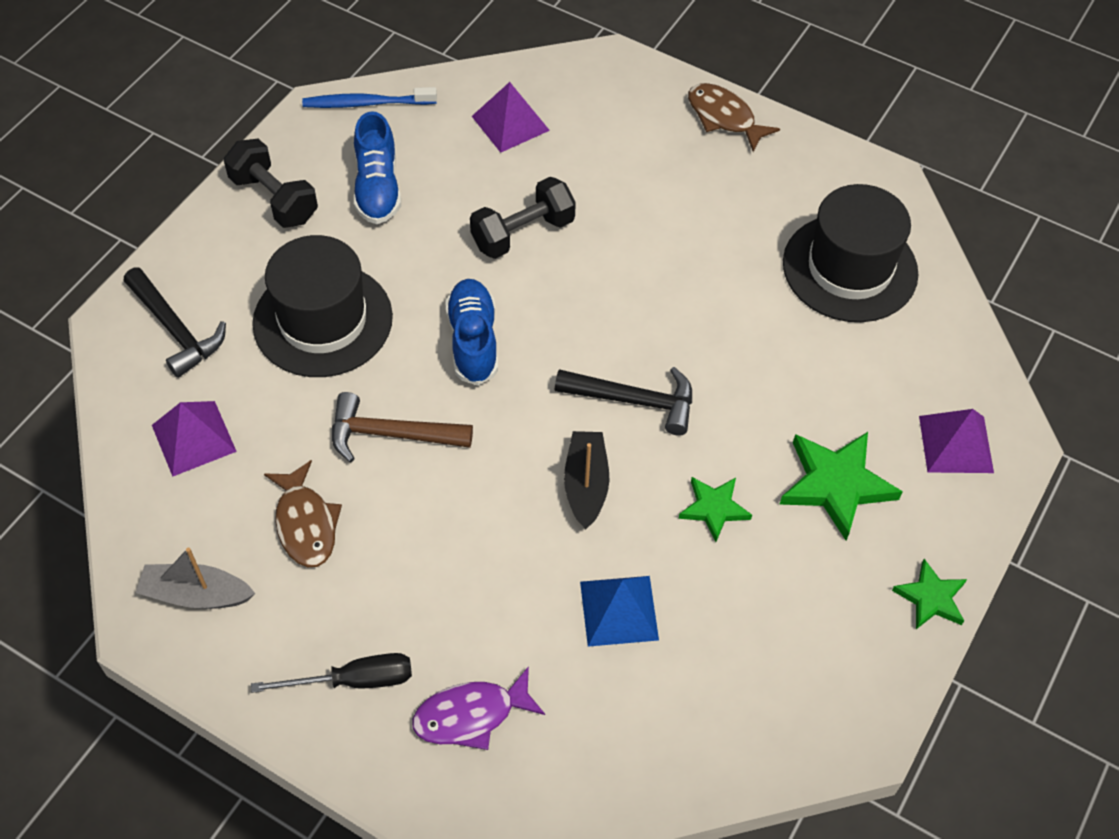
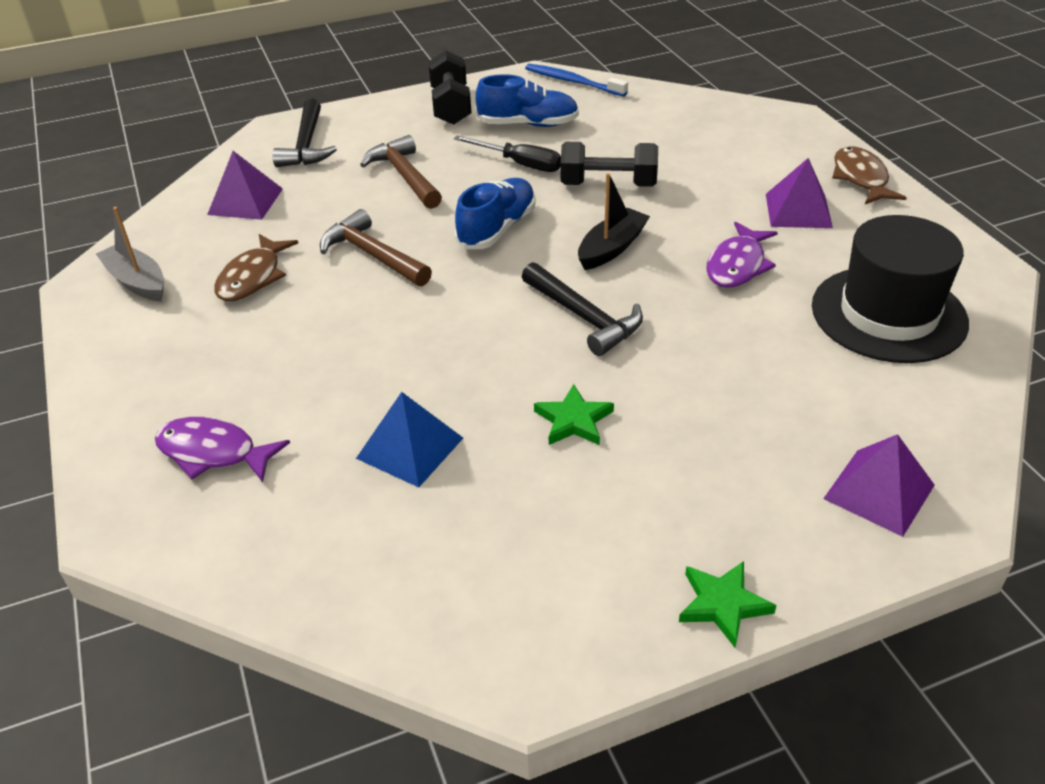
camera: 40 degrees right, 15 degrees down
(323, 320) = (405, 176): black hat -> brown hammer
(353, 680) = (164, 383): black screwdriver -> black screwdriver (519, 164)
(377, 187) = (528, 124): blue shoe -> blue shoe turned 120 degrees counterclockwise
(510, 123) = (669, 124): purple pyramid -> purple pyramid (798, 210)
(586, 485) = (481, 351): black boat -> black boat (611, 248)
(705, 275) = (737, 265): none -> purple fish
(836, 485) = (712, 461): green star -> none

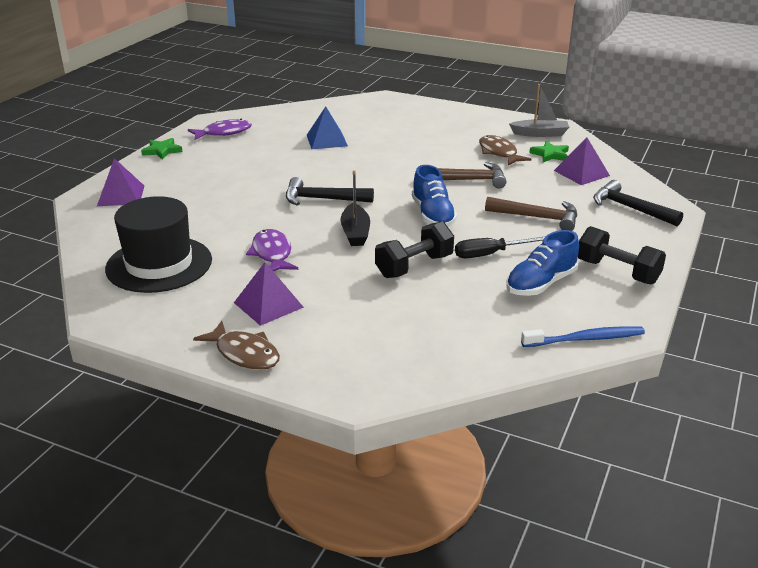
camera: 135 degrees right, 10 degrees down
(213, 452) = (393, 116): purple fish -> purple fish (224, 133)
(574, 420) = (275, 168): green star -> green star (550, 154)

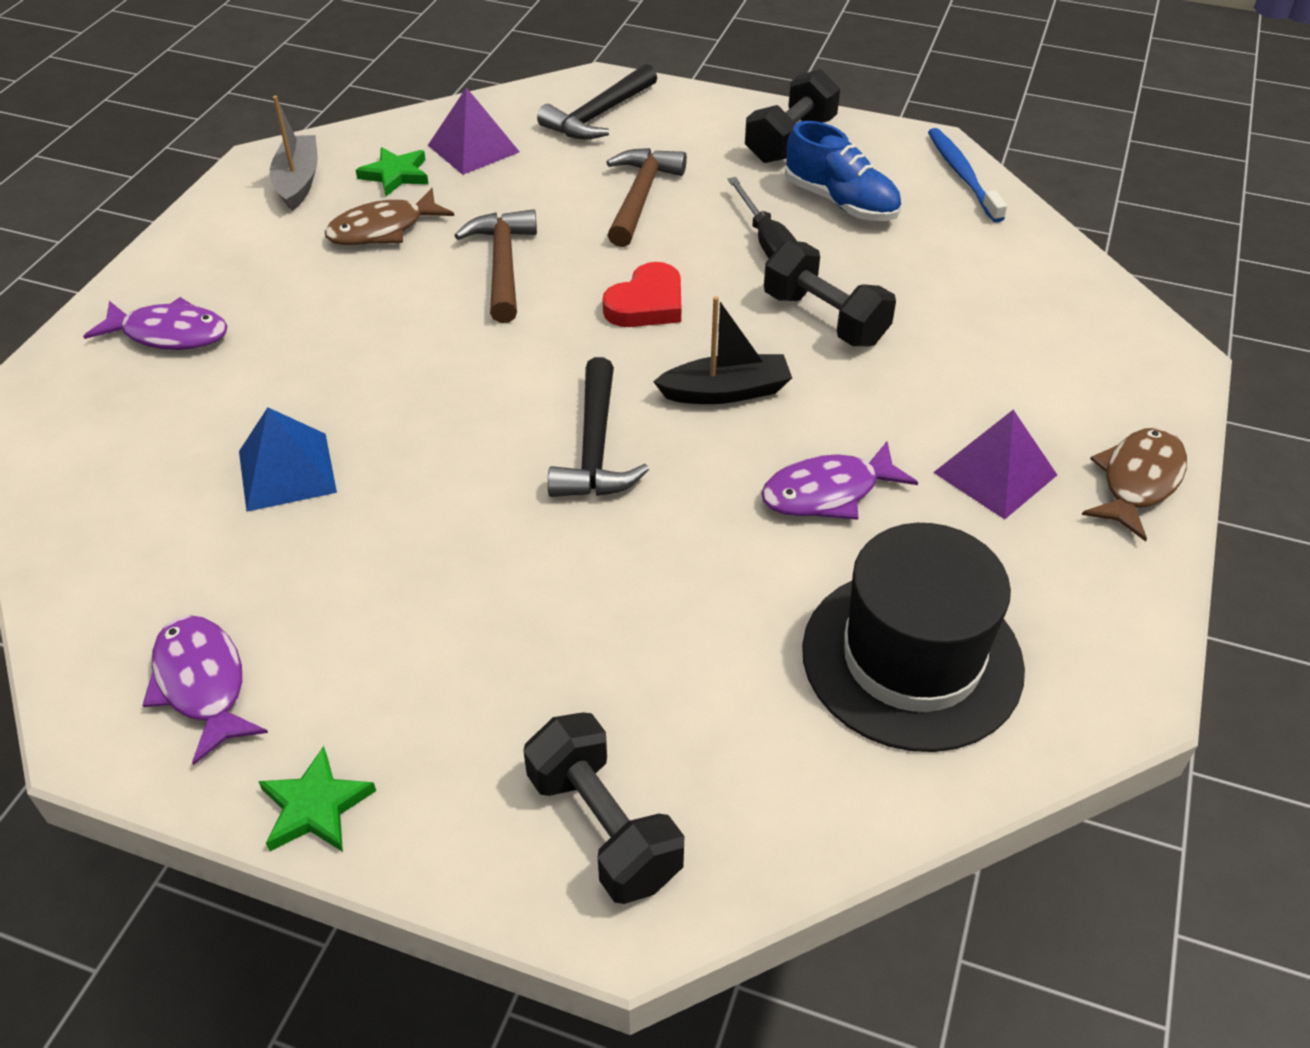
camera: 95 degrees left, 15 degrees up
(121, 195) = (604, 827): purple pyramid -> black dumbbell
(419, 116) = (169, 334): none -> purple fish
(432, 215) = (647, 303): blue shoe -> red heart

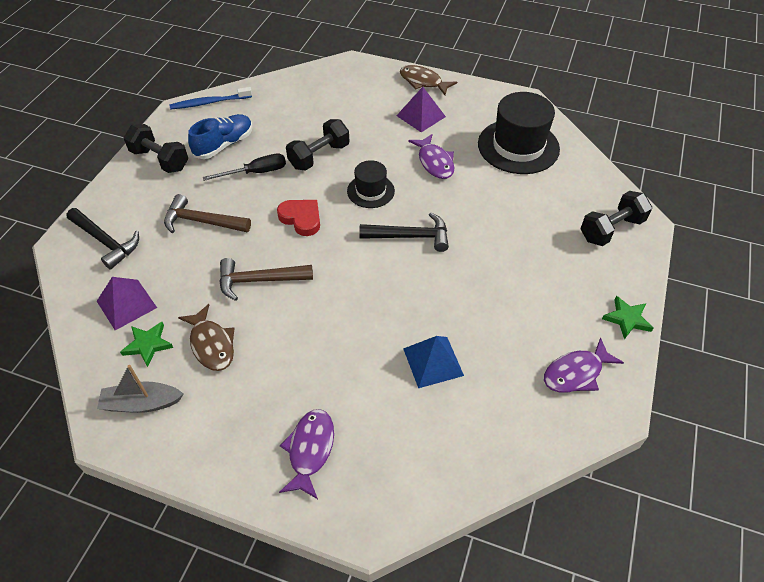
camera: 90 degrees left, 5 degrees up
(726, 391) = (370, 191): black boat -> black hat

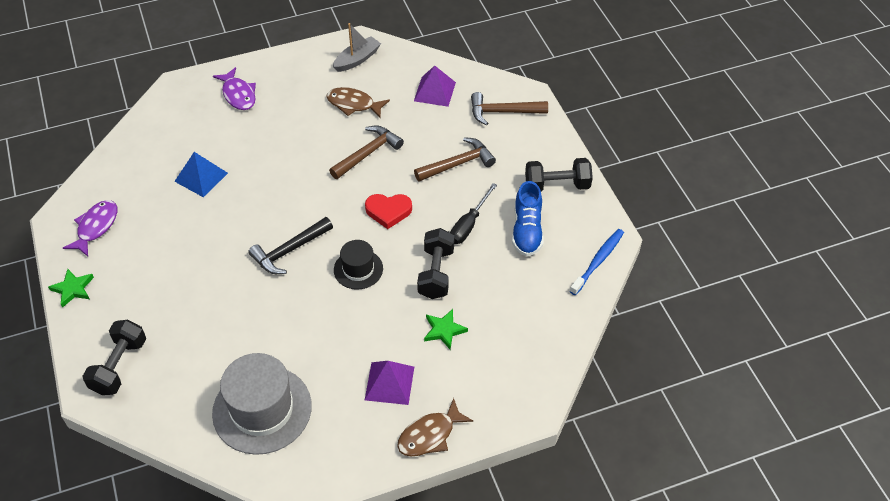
camera: 140 degrees right, 0 degrees up
(105, 242) = (503, 112): black hammer -> brown hammer
(148, 344) = (391, 82): green star -> green star (444, 330)
(423, 82) = (430, 435): brown fish -> brown fish turned 150 degrees clockwise
(434, 162) = (328, 335): purple fish -> none
(518, 146) = (262, 409): black hat -> grey hat

